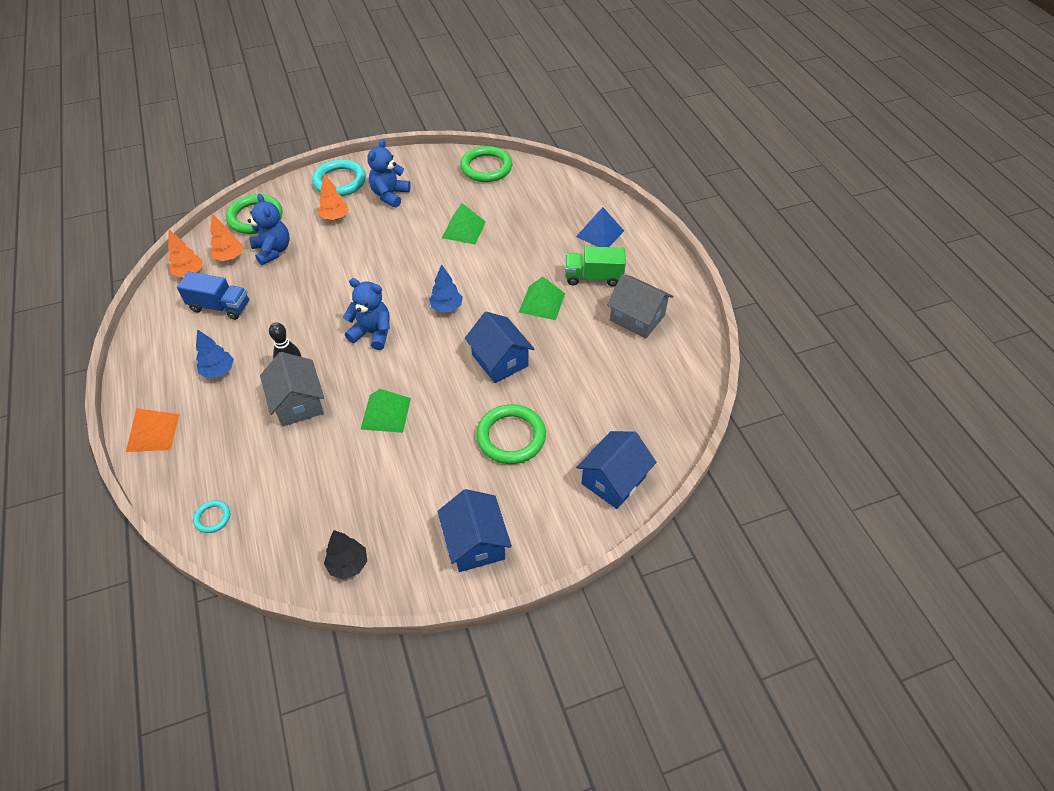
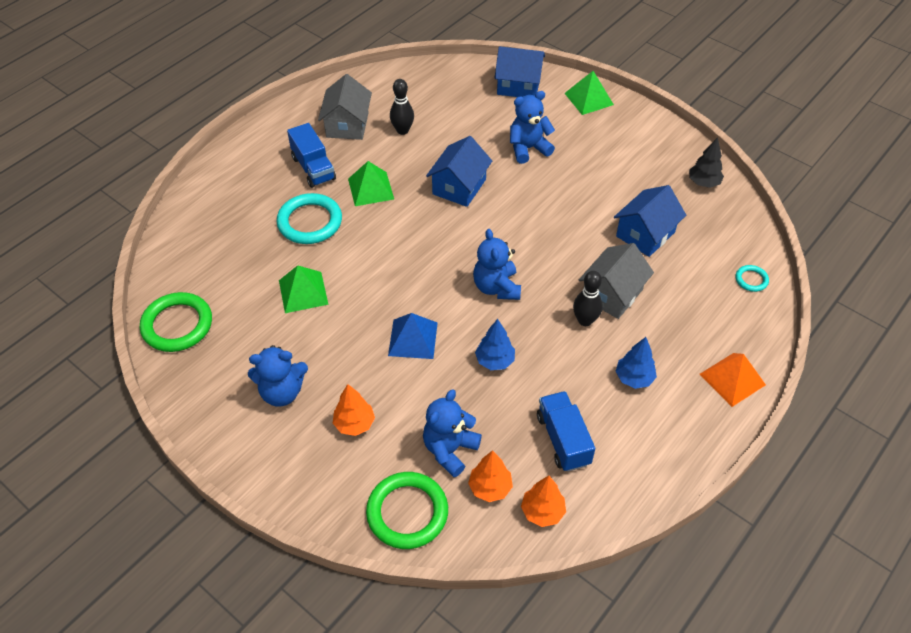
camera: 120 degrees left, 0 degrees up
(340, 181) = (284, 463): turquoise ring -> turquoise ring (310, 222)
(386, 413) = (571, 230): green pyramid -> green pyramid (589, 99)
(446, 307) = (424, 250): blue tree -> blue tree (495, 361)
(475, 542) = (626, 130): blue house -> blue house (645, 234)
(511, 437) = (528, 148): green ring -> blue teddy bear
(593, 277) = (313, 168): green truck -> blue truck
(600, 233) = (245, 186): blue pyramid -> blue pyramid (413, 339)
(603, 353) = (402, 130): none -> black bowling pin

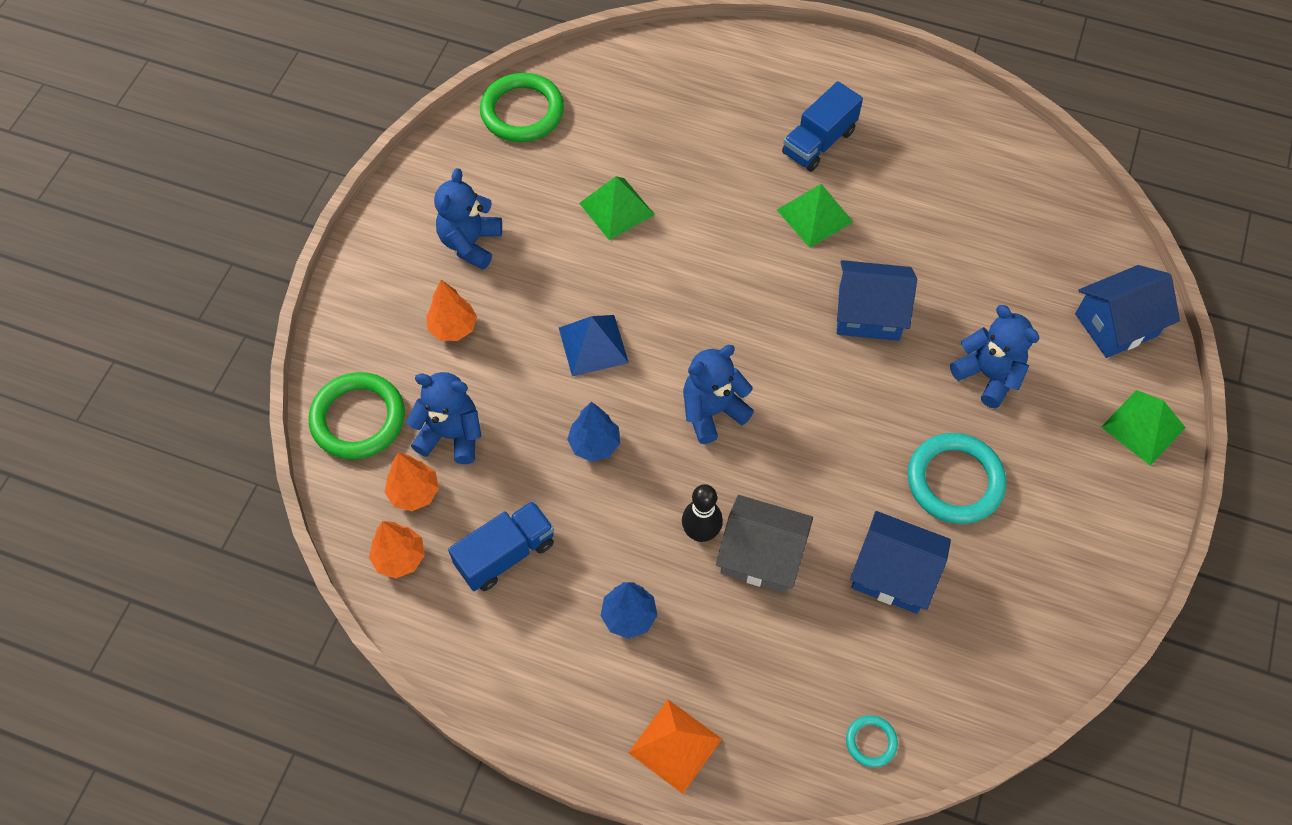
camera: 70 degrees right, 10 degrees up
(282, 392) = (470, 243): blue teddy bear -> blue teddy bear turned 45 degrees clockwise
(310, 222) = (727, 173): turquoise ring -> turquoise ring (955, 481)
(347, 125) = (916, 148): grey house -> none
(402, 130) = (940, 213): black bowling pin -> none
(518, 85) = (1116, 325): blue house -> blue house turned 75 degrees clockwise
(703, 183) = (1043, 635): black tree -> none

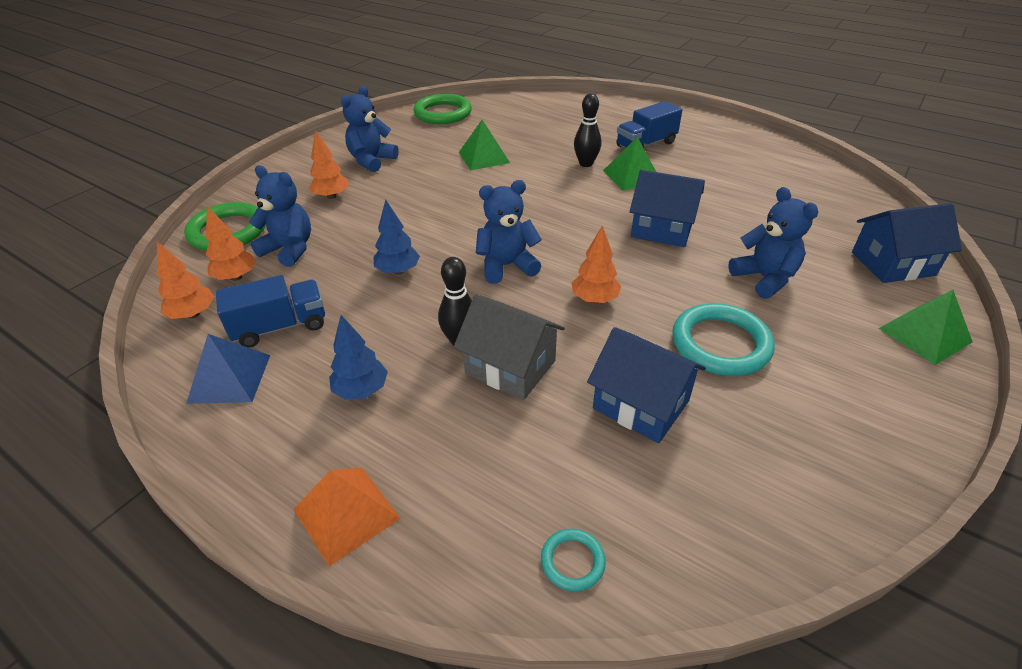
camera: 15 degrees right, 20 degrees down
(593, 345) = (429, 217): blue pyramid -> blue pyramid (230, 378)
(752, 199) = (586, 164): none -> black bowling pin
(820, 444) = (594, 299): none -> orange tree

